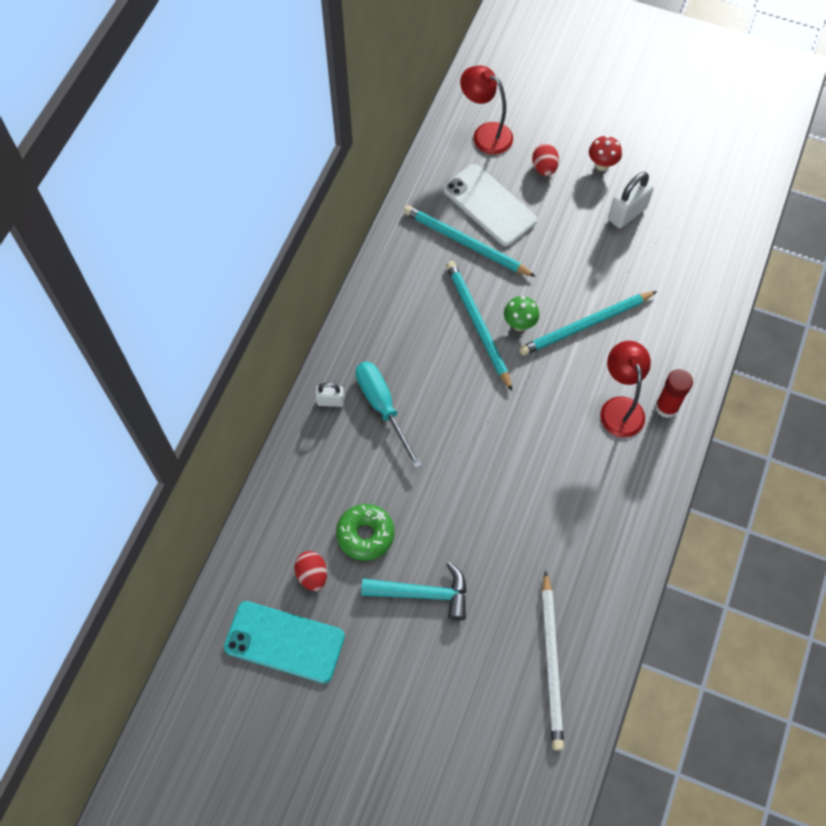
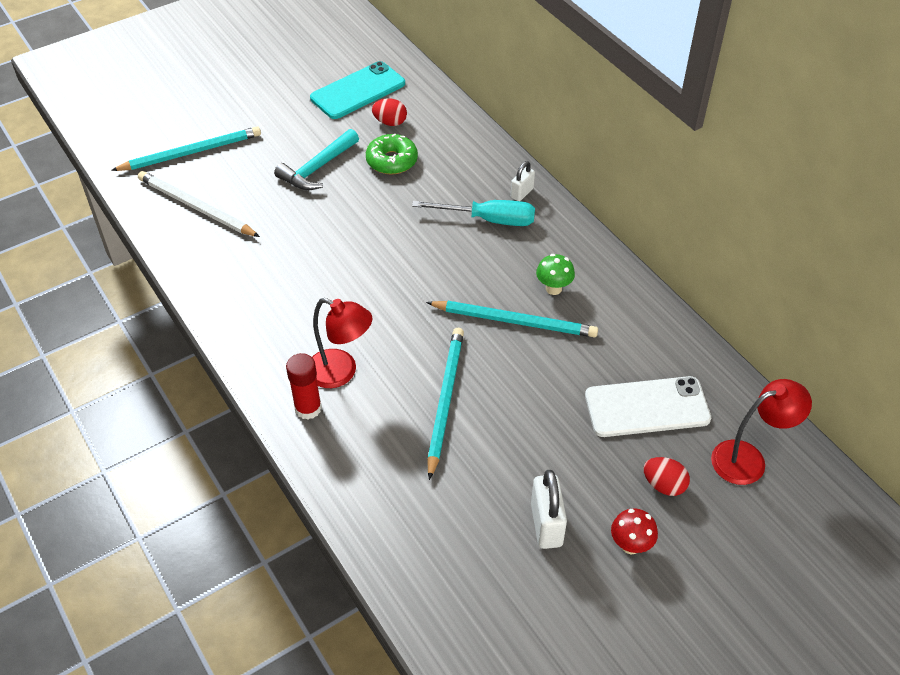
camera: 125 degrees right, 15 degrees down
(465, 243) = (613, 362): turquoise pencil -> turquoise pencil (191, 152)
(519, 324) = (489, 351): green mushroom -> green mushroom (553, 288)

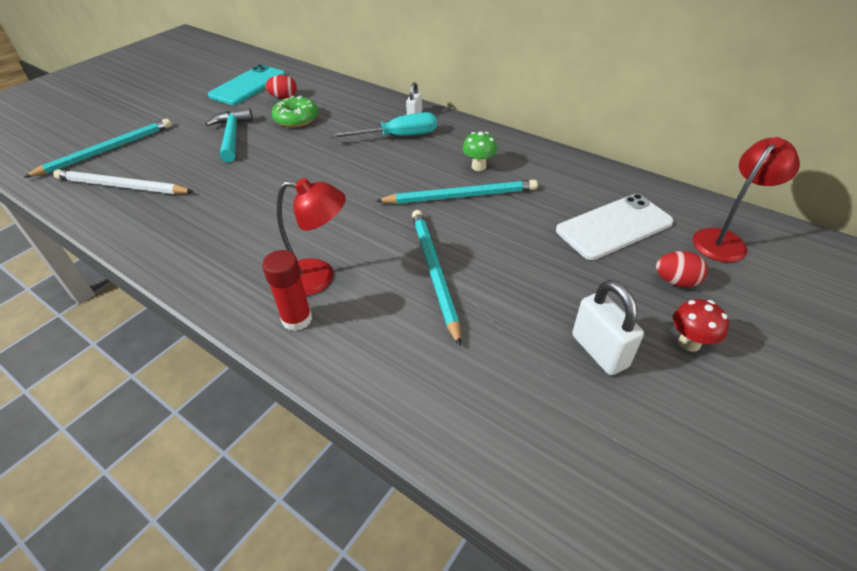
camera: 20 degrees left, 5 degrees down
(317, 168) = (232, 136): turquoise hammer -> turquoise hammer turned 150 degrees clockwise

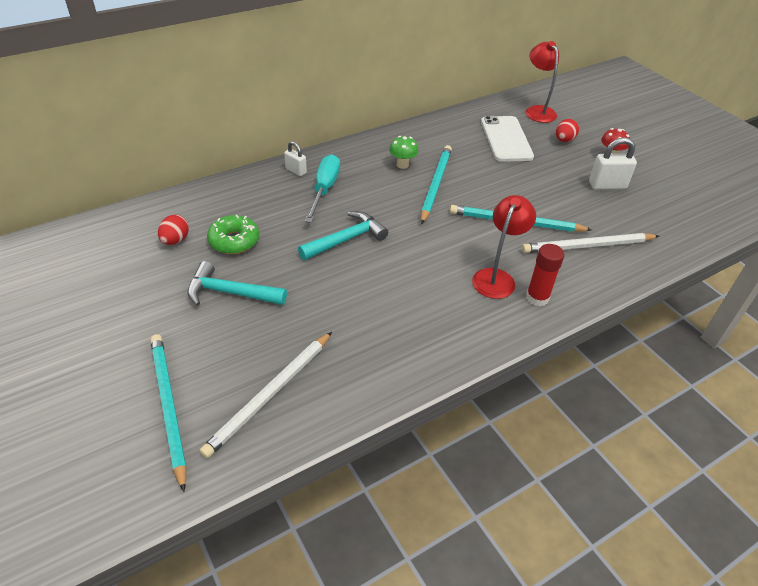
camera: 70 degrees left, 0 degrees up
(248, 85) = (113, 262): turquoise phone -> none
(329, 168) = (346, 239): none -> turquoise hammer
(427, 351) = (587, 246): none -> white pencil

